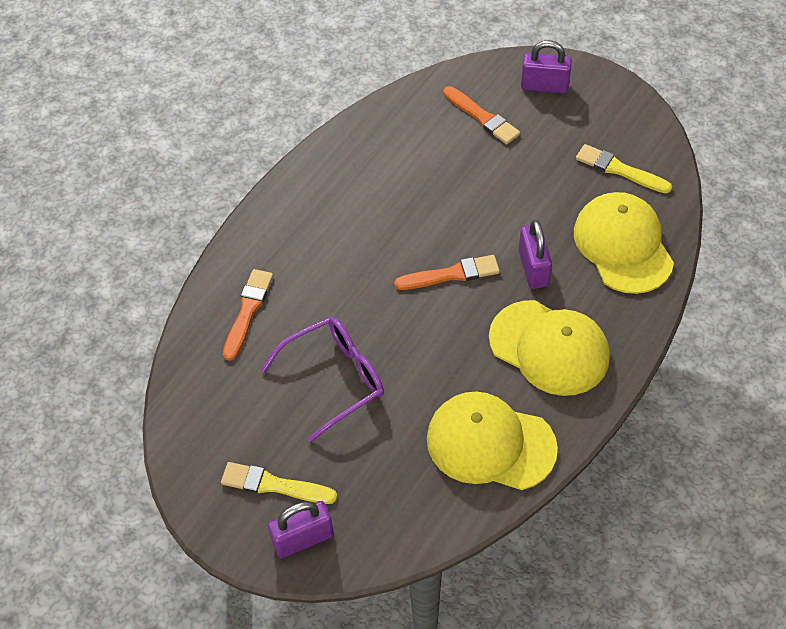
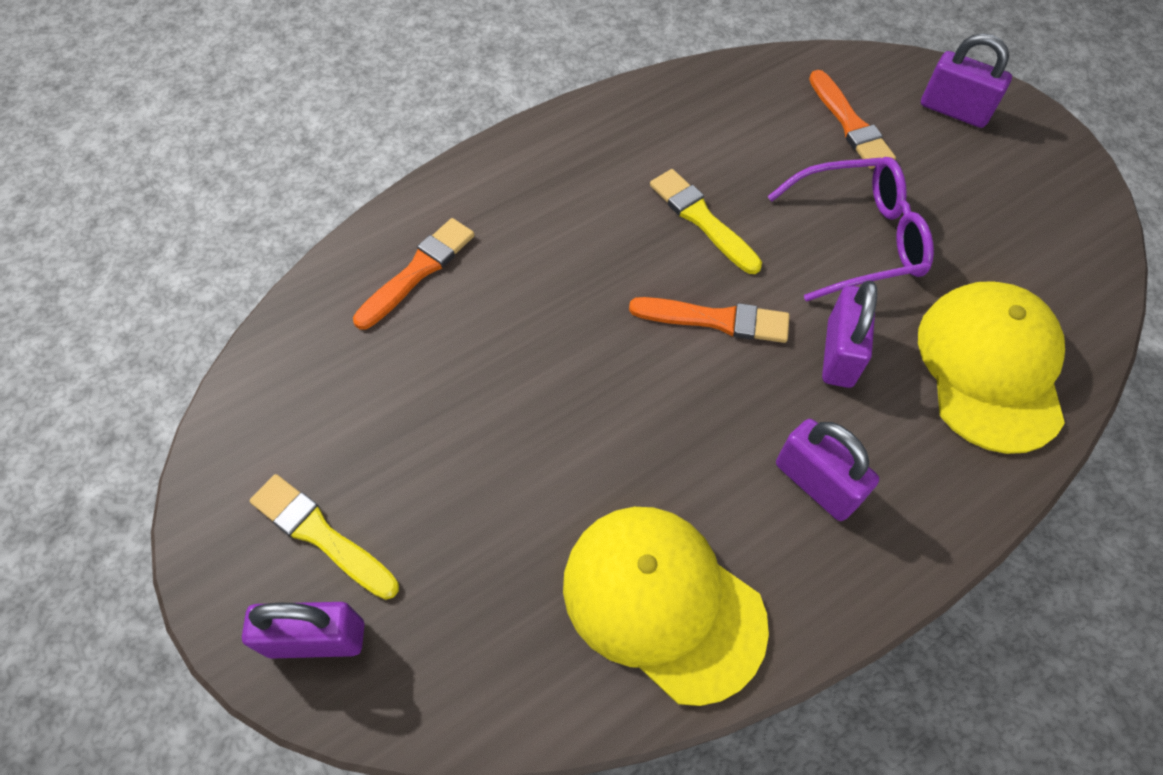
camera: 20 degrees right, 5 degrees up
(334, 379) = (482, 409): purple glasses -> purple glasses (857, 239)
(549, 348) = (816, 483): yellow cap -> purple padlock
(620, 170) = (1024, 256): yellow brush -> yellow brush (702, 220)

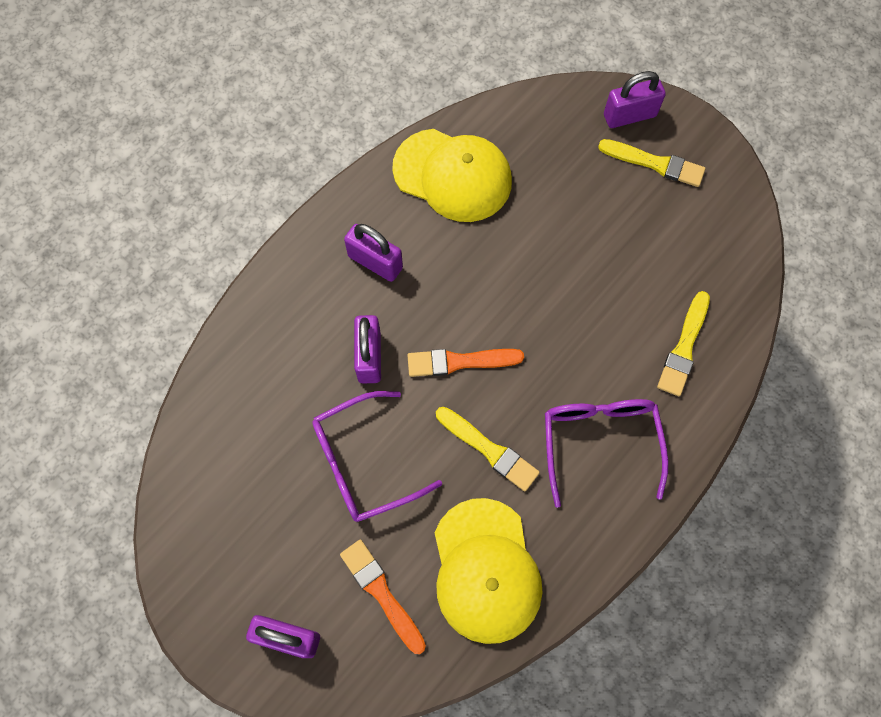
camera: 165 degrees right, 10 degrees up
(417, 272) = (684, 347): orange brush -> yellow brush
(567, 198) = (600, 443): none -> purple glasses
(990, 368) = (264, 372): yellow cap -> yellow cap (486, 570)

